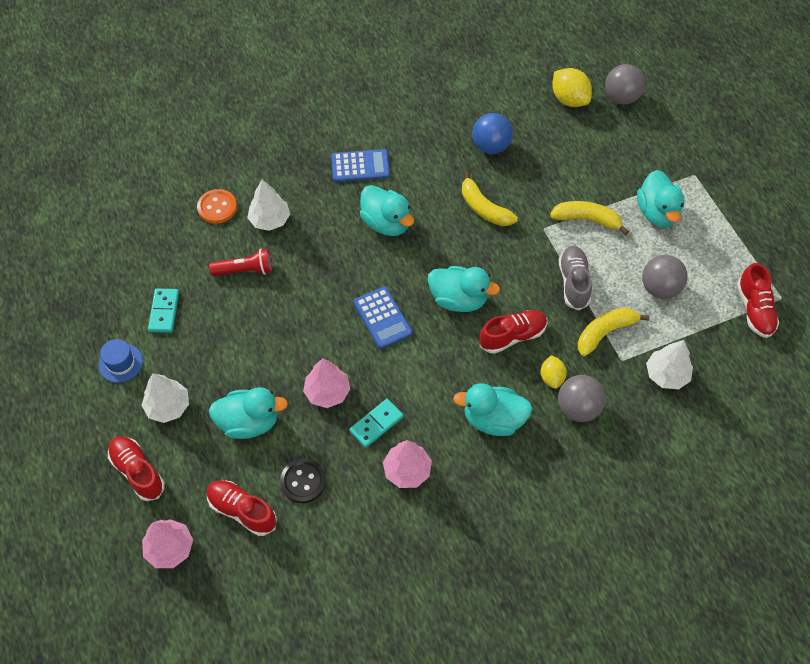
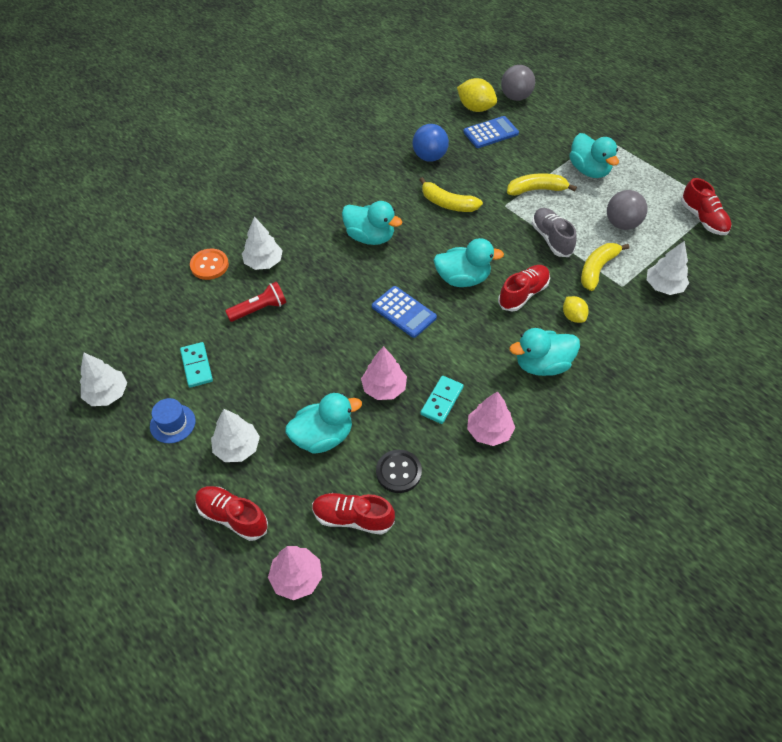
camera: 20 degrees left, 5 degrees down
(75, 314) = (107, 394): none -> white tree
(360, 166) = (325, 199): blue calculator -> blue calculator (490, 133)
(578, 408) = (607, 334): grey ball -> none

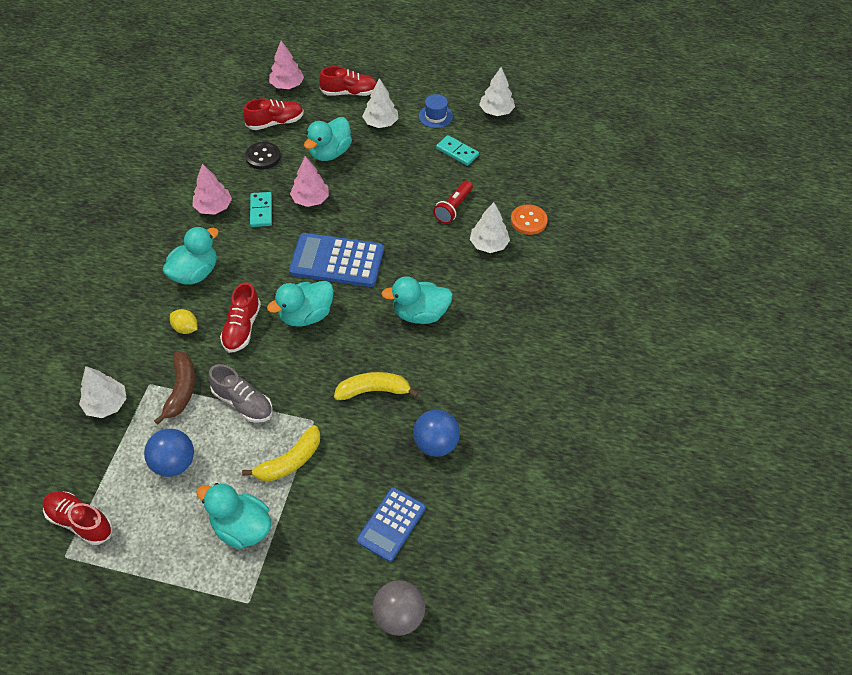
camera: 145 degrees right, 0 degrees up
(403, 312) = (337, 261): blue calculator -> blue calculator, size x1.54
(475, 108) = (437, 559): yellow lemon -> none
(597, 269) = (181, 390): yellow banana -> brown banana
(622, 224) = (174, 463): grey ball -> blue ball

